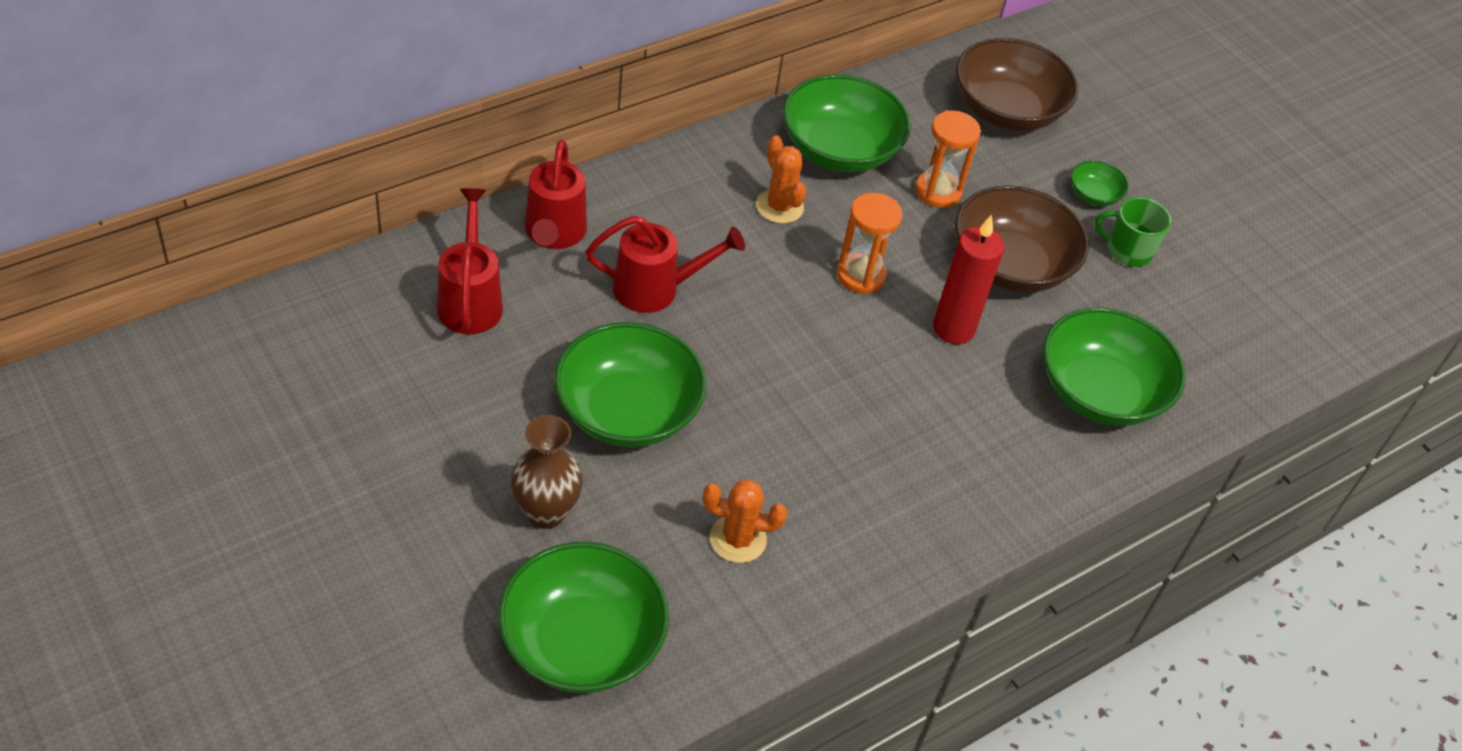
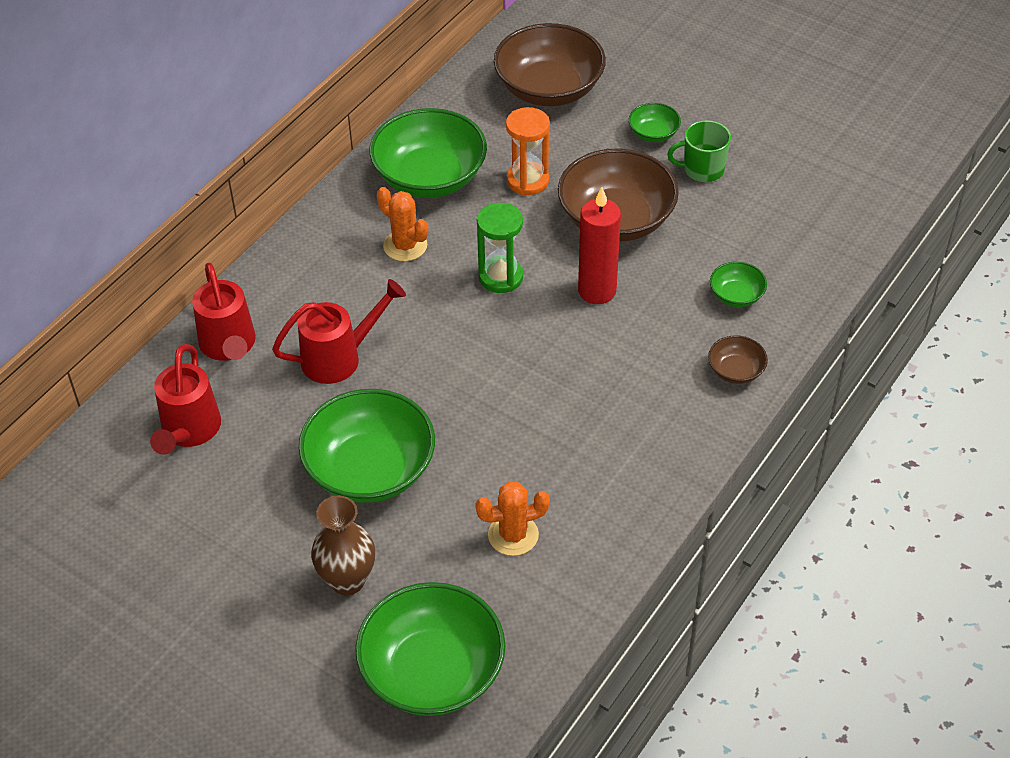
camera: 15 degrees left, 0 degrees up
(470, 300) = (189, 431): red watering can -> red watering can turned 150 degrees counterclockwise
(860, 275) = (501, 277): orange hourglass -> green hourglass
(1060, 469) = (735, 370): none -> brown bowl
(1100, 392) = (736, 295): green bowl -> green bowl, size x0.46

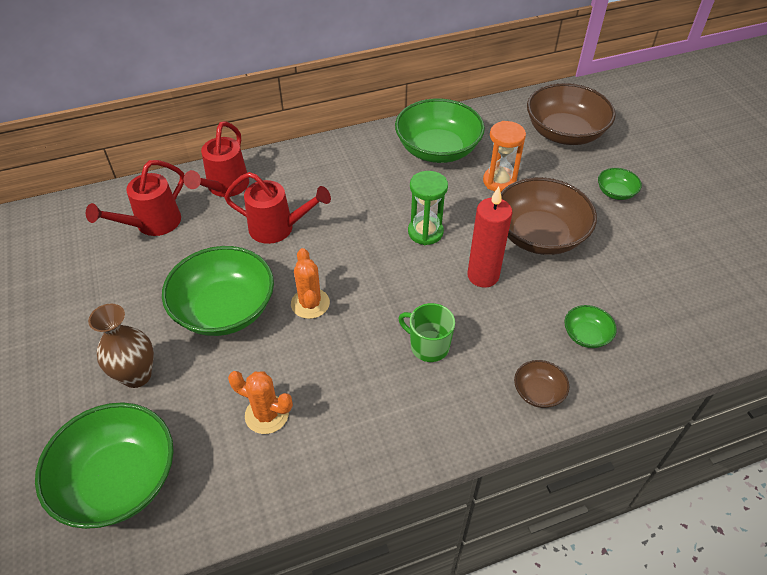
camera: 35 degrees right, 0 degrees up
(405, 246) = (383, 182): orange cactus -> orange cactus (310, 303)
(702, 169) = (633, 233): green mug -> green mug (428, 346)

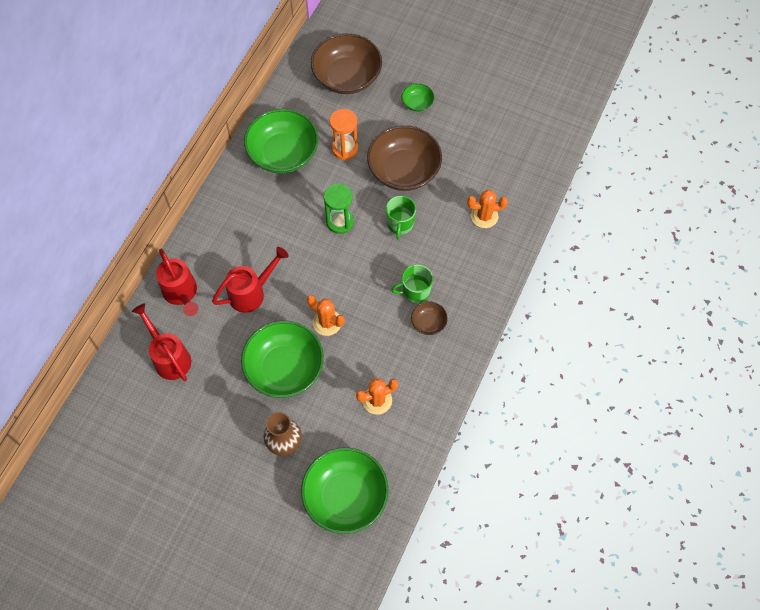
camera: 45 degrees left, 15 degrees up
(152, 224) = (169, 357): red watering can -> red watering can turned 150 degrees clockwise
(483, 276) = (400, 224): red candle -> green mug
(538, 392) = (491, 269): brown bowl -> brown bowl (428, 323)
(586, 335) = (484, 216): green bowl -> orange cactus

